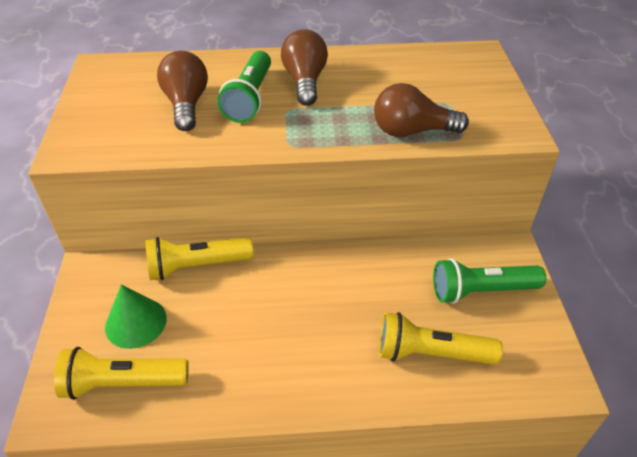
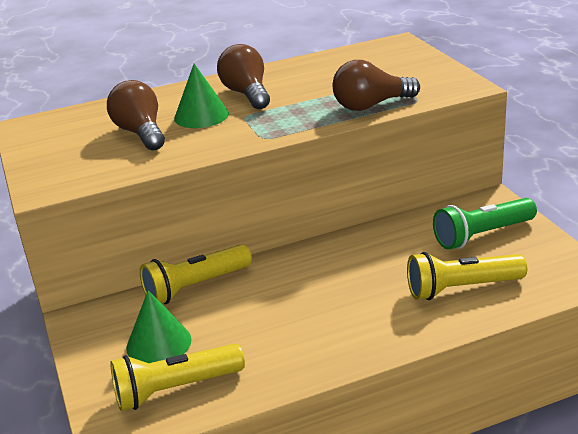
camera: 15 degrees left, 15 degrees down
(250, 98) = (201, 116): green flashlight -> green cone

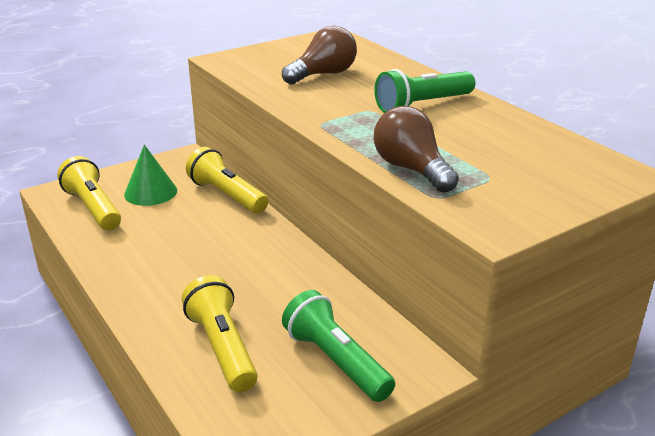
camera: 75 degrees right, 0 degrees up
(201, 116) = (364, 92): green cone -> none
(247, 94) = (422, 105): brown light bulb -> green flashlight

